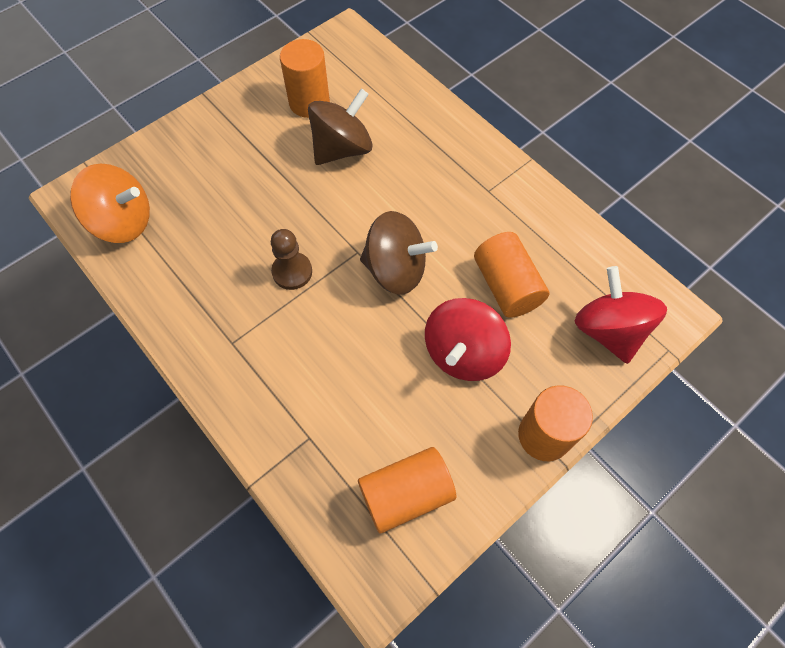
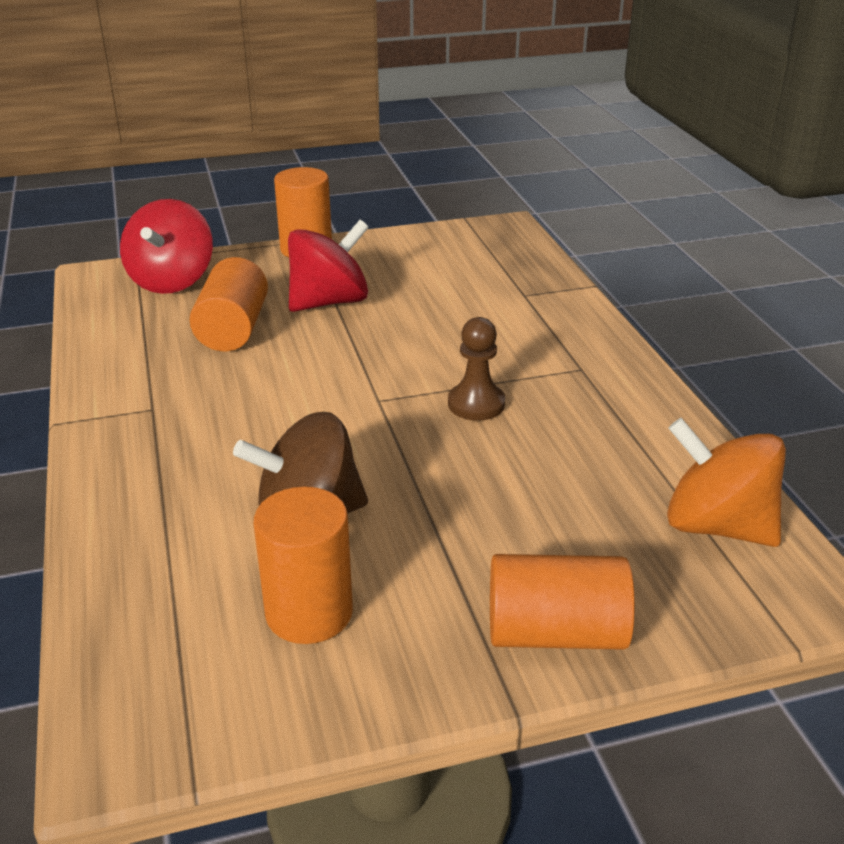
camera: 155 degrees left, 30 degrees down
(396, 270) = (344, 372): brown spinning top -> none
(406, 494) = (454, 252): orange cylinder -> orange cylinder (555, 633)

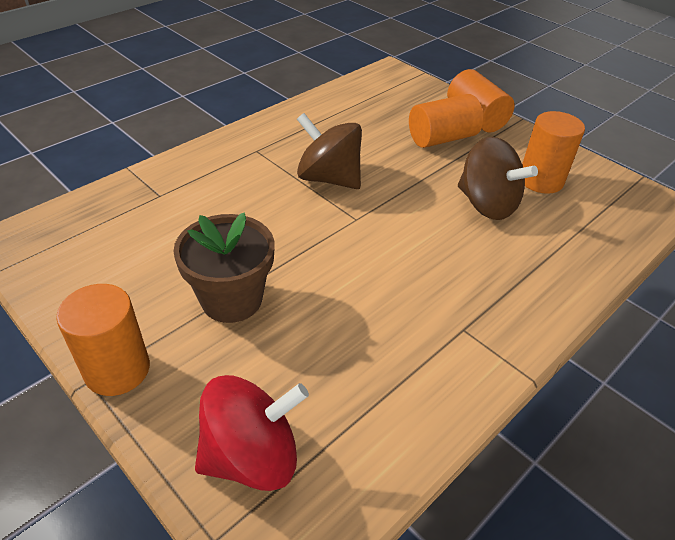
camera: 120 degrees left, 10 degrees up
(233, 329) = (320, 342): orange cylinder -> orange cylinder (442, 138)
(329, 302) = (231, 299): red spinning top -> brown flower pot
(476, 404) = (329, 178): brown pawn -> brown spinning top
(716, 526) = (370, 93): orange spinning top -> none

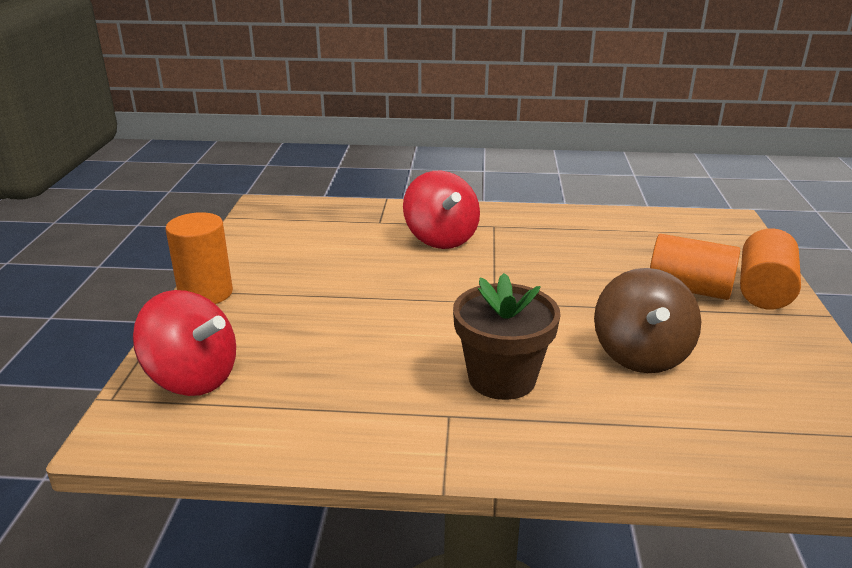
camera: 50 degrees right, 15 degrees down
(231, 299) = (322, 298): brown flower pot -> brown flower pot (502, 378)
(236, 184) = (441, 238): none -> red spinning top
(329, 178) = (520, 267): brown spinning top -> none
(541, 180) = (747, 369): orange cylinder -> none

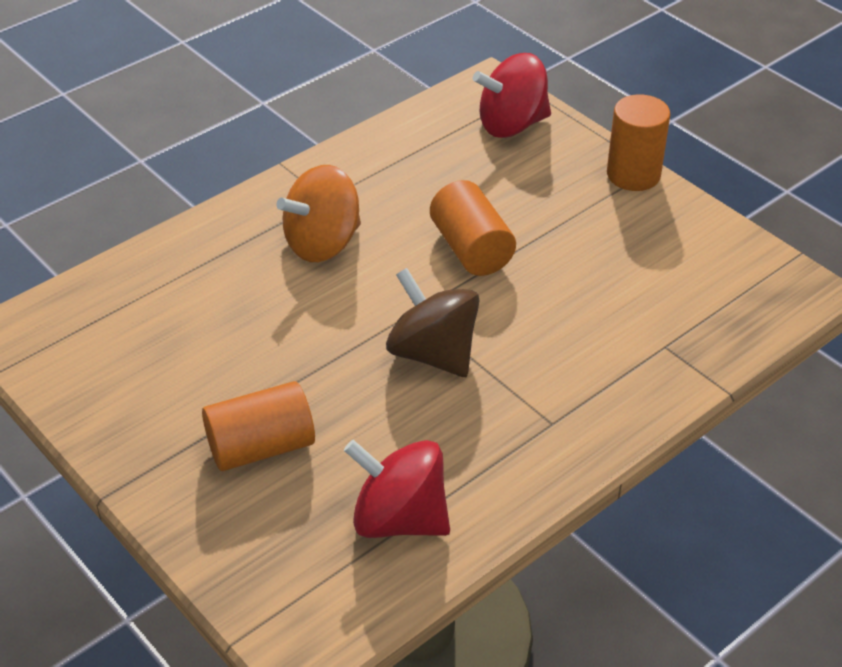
camera: 135 degrees right, 15 degrees up
(441, 238) = (570, 361): red spinning top -> red spinning top (399, 519)
(502, 378) = (323, 243): brown flower pot -> orange spinning top
(641, 355) = (242, 329): brown spinning top -> brown spinning top (433, 353)
(764, 290) = (184, 497): orange cylinder -> orange cylinder (471, 249)

